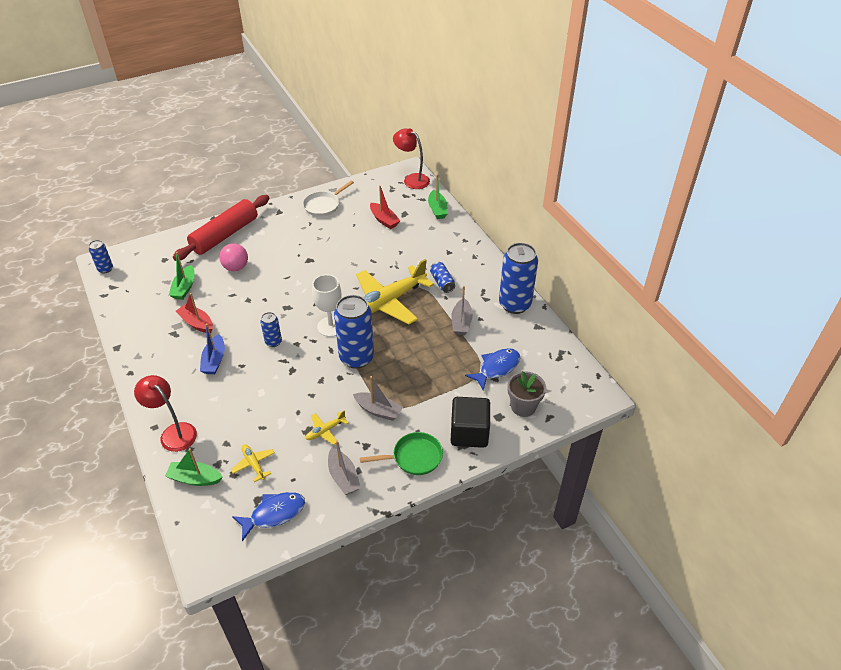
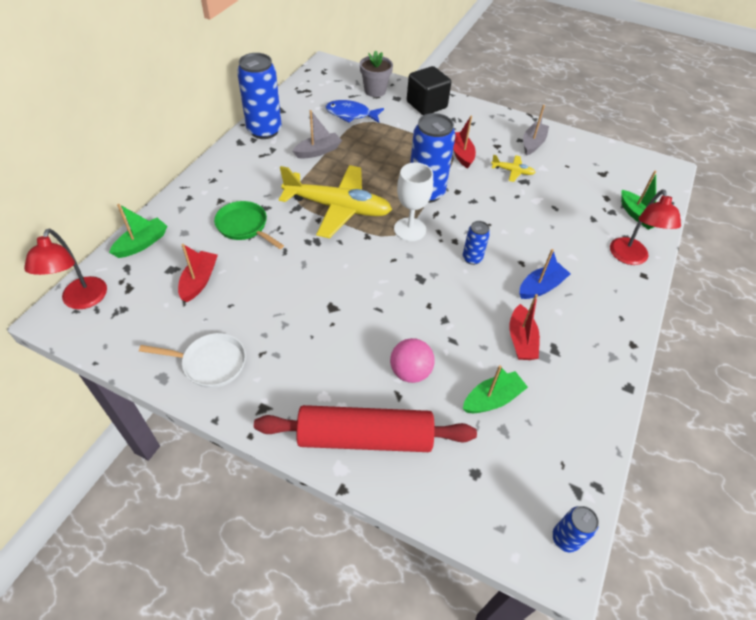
camera: 130 degrees left, 5 degrees up
(253, 464) = (585, 192): yellow plane -> none
(274, 514) = (599, 160): blue fish -> none
(378, 410) = (461, 154): grey boat -> red boat
(414, 457) = (477, 120): green pan -> green pan (244, 226)
(442, 282) = (274, 184): blue can -> none

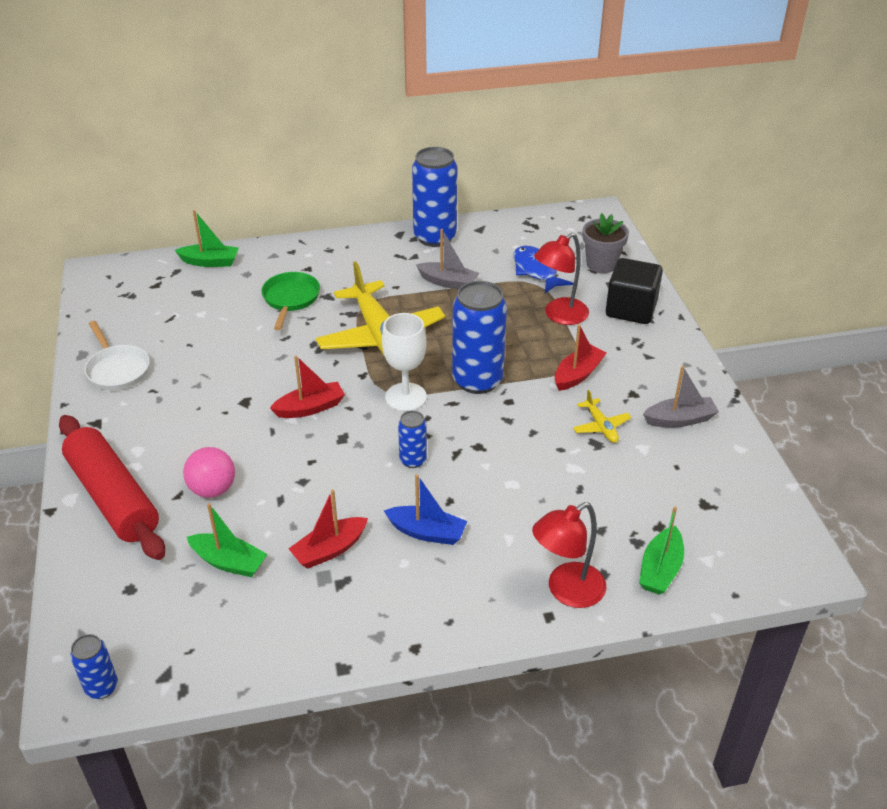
camera: 55 degrees right, 10 degrees down
(82, 300) = (121, 272): red lamp -> red lamp (559, 316)
(199, 281) = (199, 313): red boat -> red boat (310, 408)

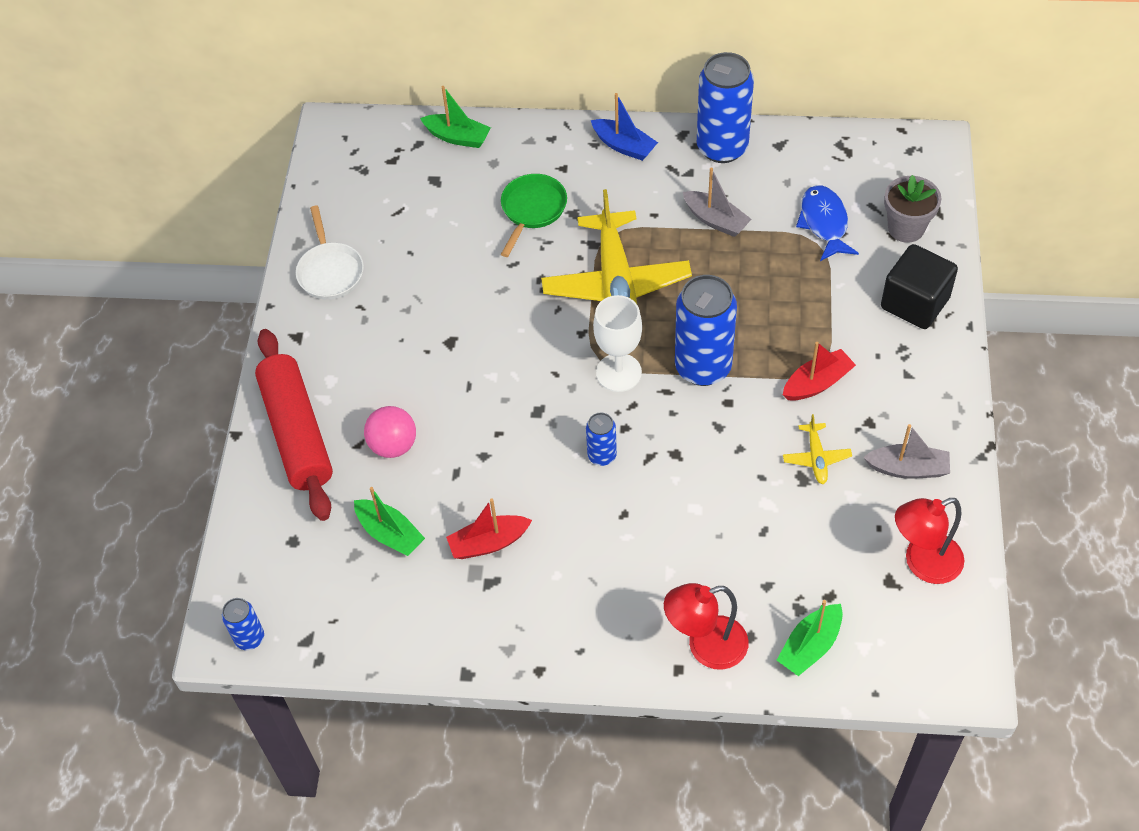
camera: 20 degrees right, 15 degrees up
(310, 408) = (515, 365): red boat -> none
(427, 532) = (589, 546): blue boat -> blue boat (624, 146)
(559, 316) = (827, 295): red lamp -> red lamp (923, 563)

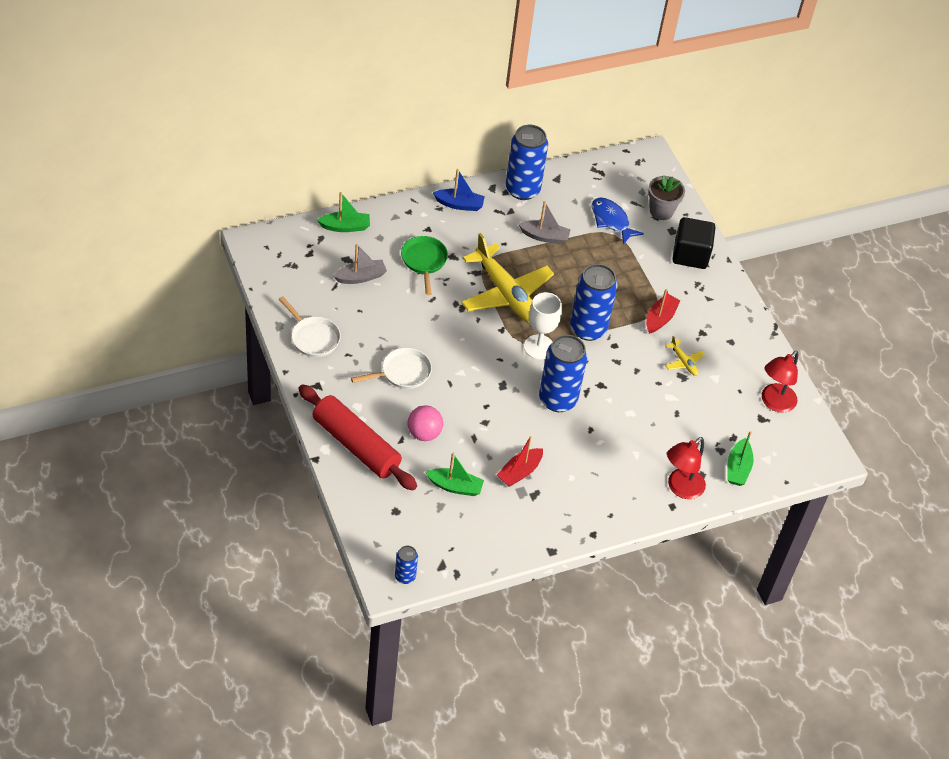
camera: 35 degrees left, 5 degrees down
(415, 353) = (402, 373): none -> white pan
(602, 456) = (557, 399): blue can -> blue can, size x2.02
(908, 468) = (738, 352): grey boat -> grey boat (361, 277)

